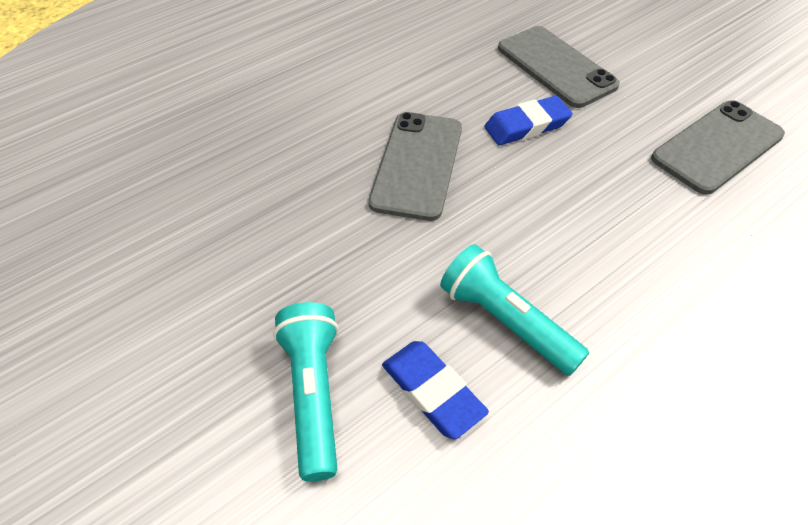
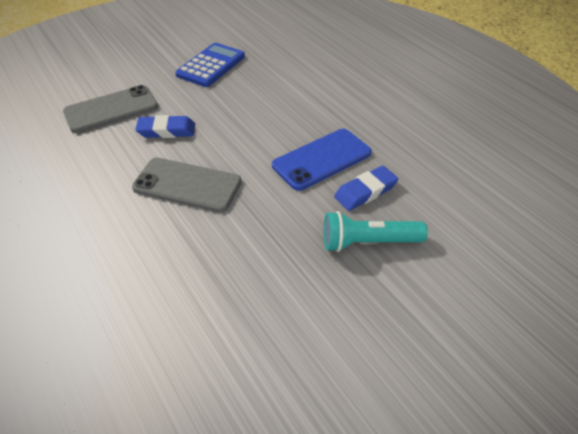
camera: 85 degrees left, 5 degrees down
(506, 321) = (322, 159): turquoise flashlight -> blue phone
(527, 126) = (166, 130): blue eraser -> blue eraser turned 75 degrees counterclockwise
(717, 147) = (211, 66): grey phone -> blue calculator

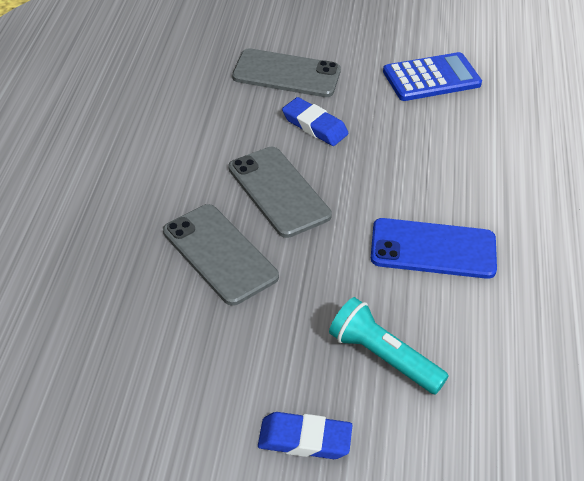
camera: 40 degrees right, 0 degrees up
(190, 252) = (220, 254): none -> grey phone
(365, 191) = (439, 310): blue eraser -> blue eraser (304, 439)

